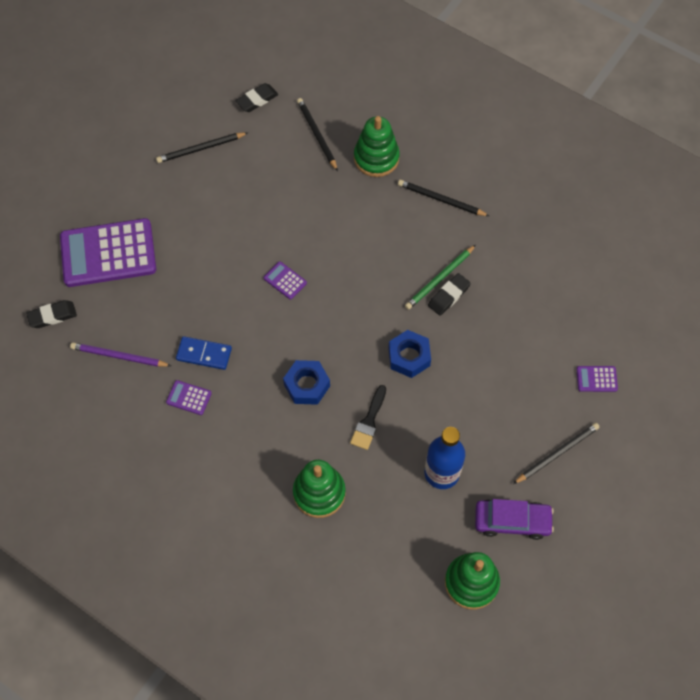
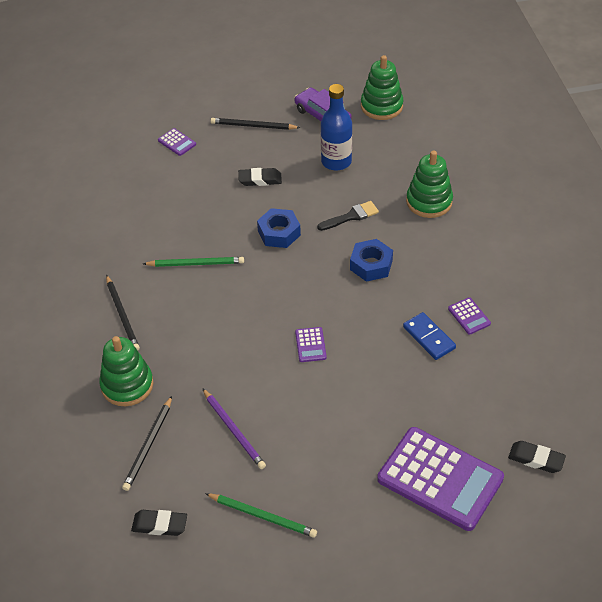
camera: 135 degrees left, 15 degrees down
(119, 356) = (501, 384): purple pencil -> purple pencil (233, 430)
(201, 149) = (262, 516): black pencil -> green pencil
(448, 296) = (204, 249): black eraser -> black eraser (260, 180)

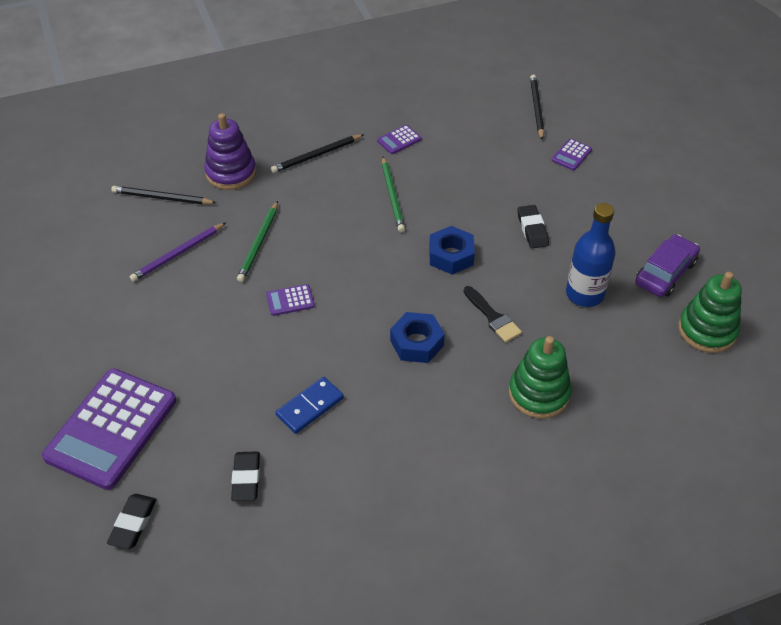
camera: 80 degrees right, 0 degrees up
(127, 385) = (231, 173): green stacking toy -> purple stacking toy
(160, 525) = (75, 219): black eraser -> black eraser (246, 478)
(253, 126) = (621, 213): black pencil -> black pencil (536, 108)
(262, 516) = (78, 287): green pencil -> green pencil (259, 243)
(469, 316) = (348, 446): purple calculator -> purple calculator (399, 140)

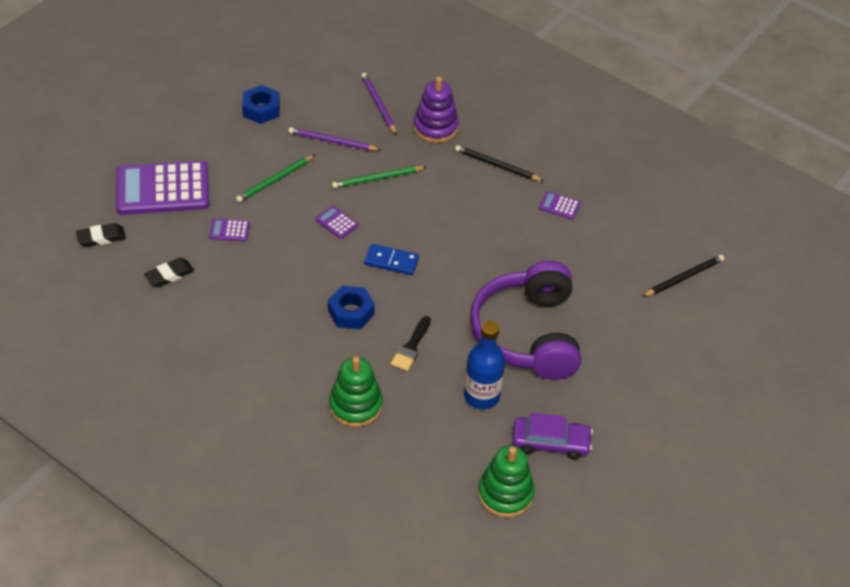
camera: 55 degrees right, 0 degrees up
(162, 198) = (378, 105): black pencil -> purple pencil
(310, 407) = (250, 279): blue domino -> blue domino (391, 261)
(392, 196) = (491, 231): green pencil -> green pencil (275, 180)
(451, 256) = (455, 294): blue nut -> blue nut (261, 109)
(532, 229) = (527, 334): black eraser -> purple headphones
(571, 155) = (643, 325): purple calculator -> purple calculator (229, 230)

